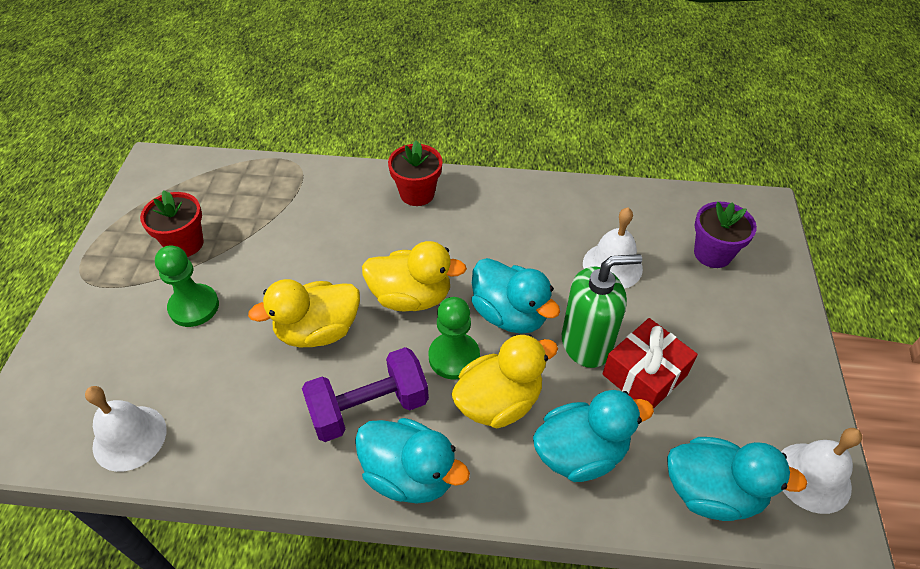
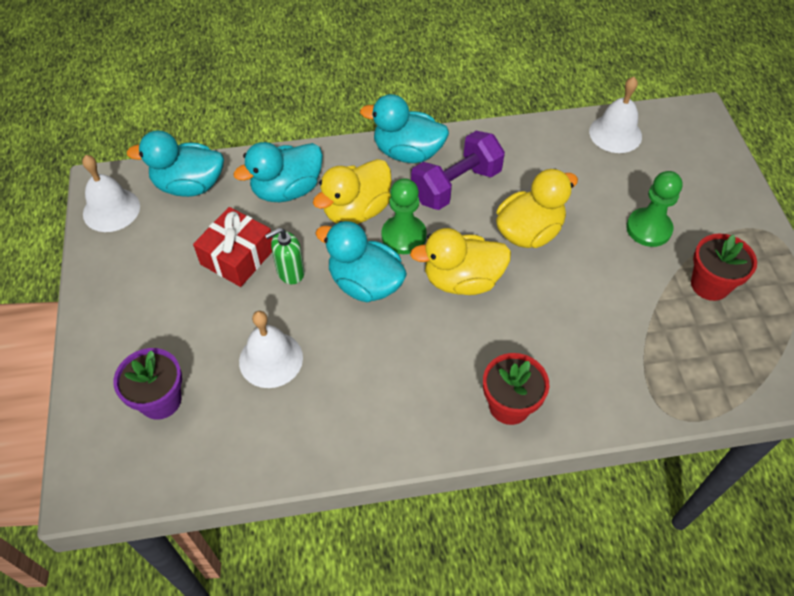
camera: 165 degrees right, 5 degrees up
(586, 343) = (290, 272): green soap dispenser -> green soap dispenser, size x0.59

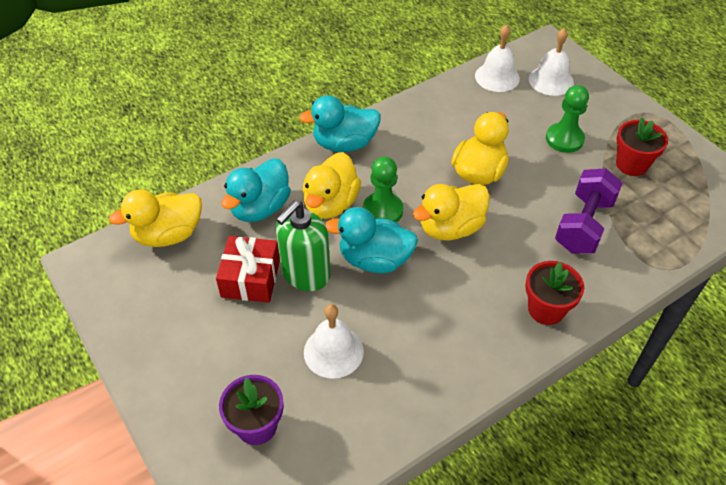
camera: 25 degrees left, 5 degrees down
(111, 209) = (106, 281): white bell -> white bell (551, 80)
(189, 185) = (168, 235): turquoise duck -> yellow duck
(290, 272) = (305, 274): green soap dispenser -> green soap dispenser, size x1.68
(456, 185) = (400, 156): purple dumbbell -> purple dumbbell (583, 225)

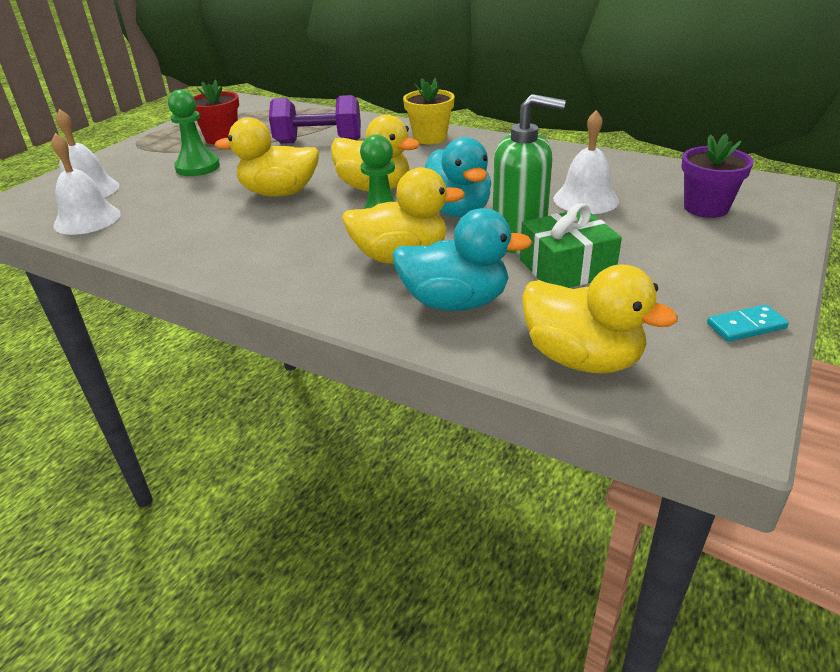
camera: 115 degrees left, 15 degrees down
(124, 325) = (746, 326): none -> turquoise domino
(250, 278) = (566, 268): red gift -> green gift
(344, 144) = (280, 281): turquoise duck -> none
(546, 309) = (430, 138): red flower pot -> yellow flower pot

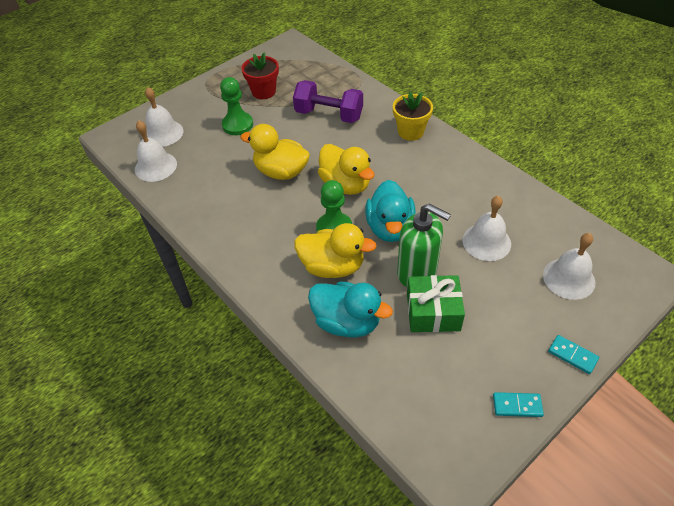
camera: 20 degrees right, 15 degrees up
(582, 359) = (398, 398): yellow duck -> none
(706, 208) = (569, 278): purple flower pot -> white bell
(769, 266) = (572, 355): none -> turquoise domino

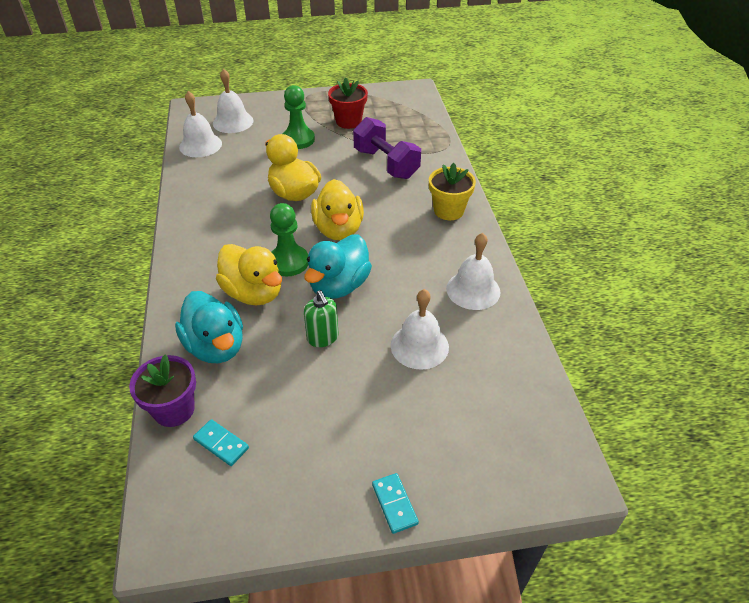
camera: 30 degrees right, 5 degrees down
(365, 385) = (174, 409): none -> purple flower pot
(417, 272) = (323, 338): green soap dispenser -> green soap dispenser, size x0.59
(433, 312) = (300, 381): green gift -> none
(517, 406) = (287, 515): turquoise domino -> turquoise domino (221, 444)
(569, 278) = (470, 427): white bell -> white bell (473, 290)

